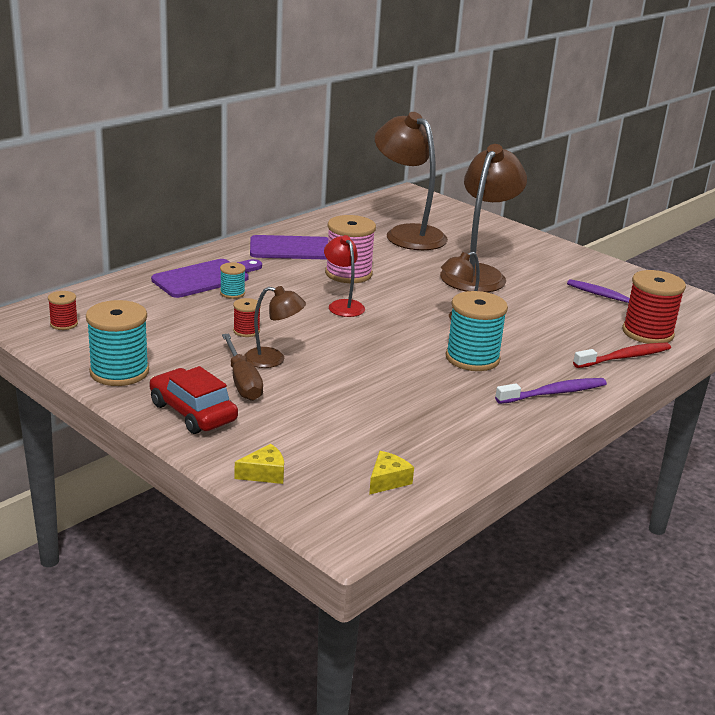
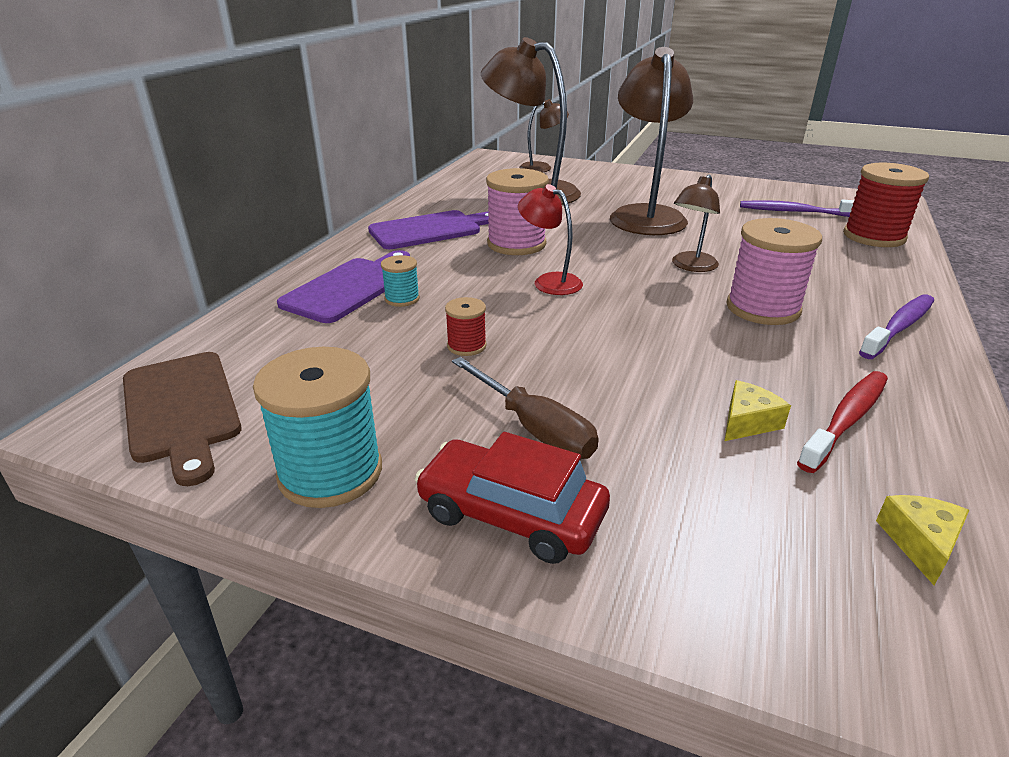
camera: 20 degrees left, 5 degrees up
(64, 324) = (182, 409): red spool -> brown cutting board
(264, 473) = (744, 609): yellow cheese -> yellow cheese (747, 422)
(273, 359) = (541, 379): brown lamp -> brown lamp (542, 168)
(472, 358) = (763, 308): turquoise spool -> pink spool
(624, 357) = (895, 266): red toothbrush -> red toothbrush (846, 420)

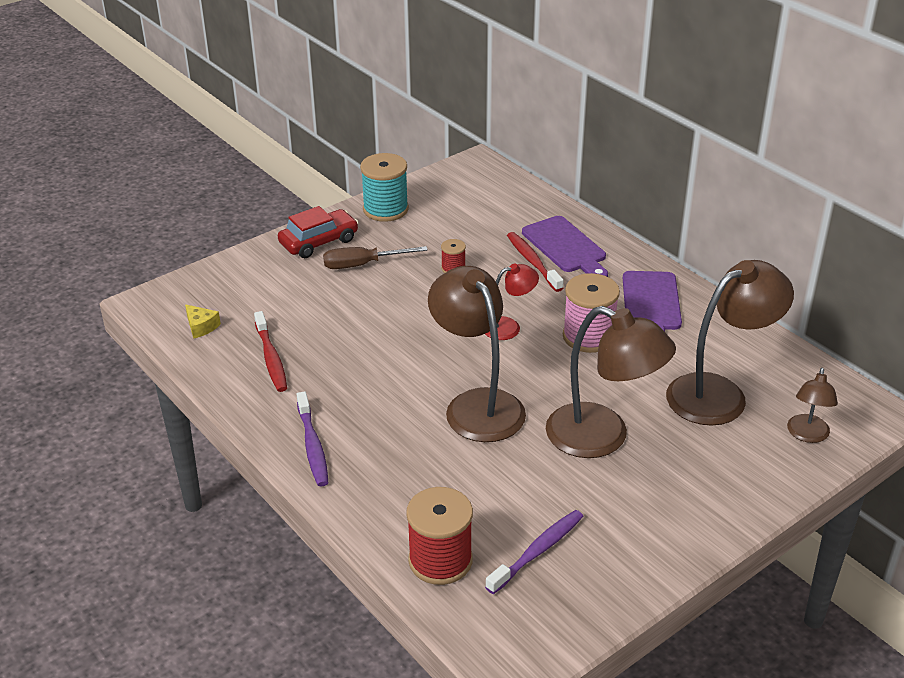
camera: 120 degrees right, 5 degrees up
(182, 409) = (468, 182): brown cutting board -> none
(402, 299) = (532, 262): turquoise spool -> red toothbrush
(691, 266) = (477, 405): brown lamp -> brown lamp, size x1.94
(747, 422) = (302, 326): yellow cheese -> none
(763, 308) = (389, 401): pink spool -> none

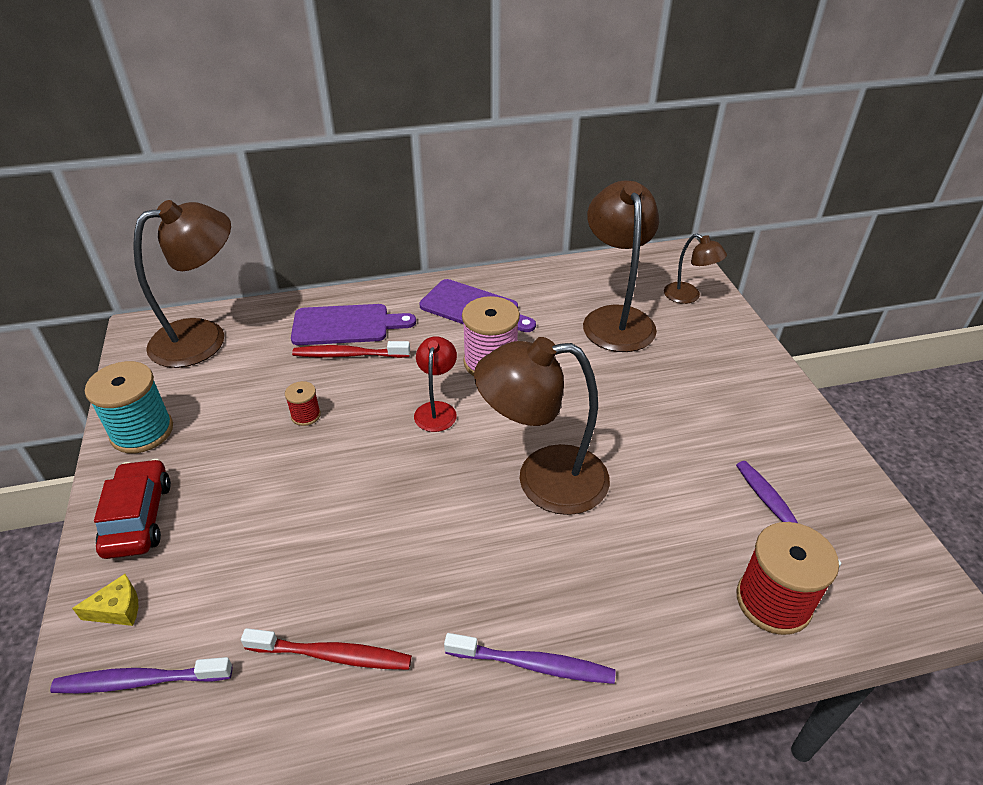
camera: 65 degrees left, 5 degrees up
(201, 327) = (195, 727): yellow cheese -> yellow cheese (118, 609)
(216, 295) = (140, 681): none -> purple toothbrush
(362, 265) = (226, 490): brown screwdriver -> none
(602, 437) = (638, 408): brown lamp -> brown lamp (203, 337)

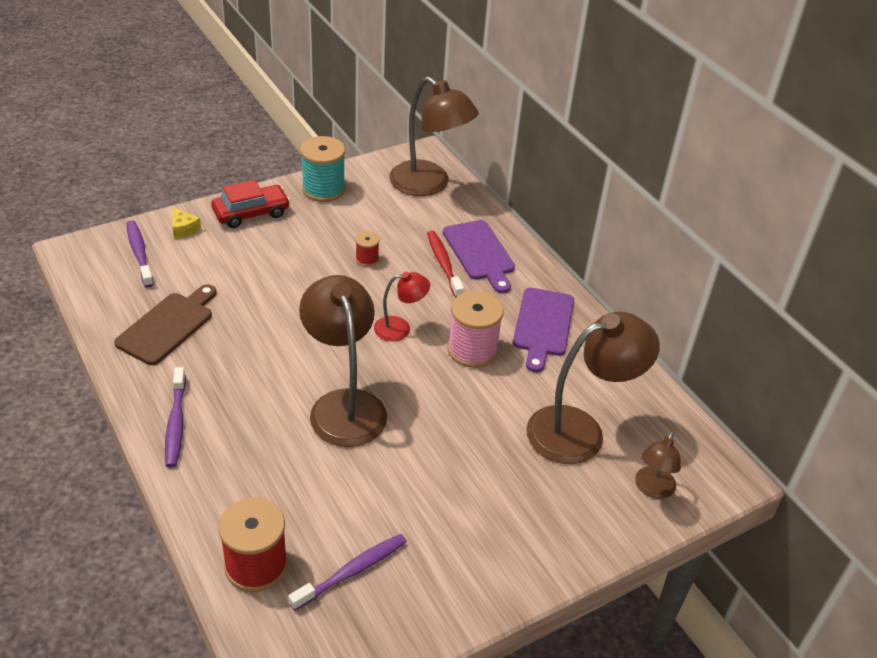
camera: 70 degrees right, 0 degrees up
(332, 655) = (168, 326): red toothbrush -> brown cutting board

